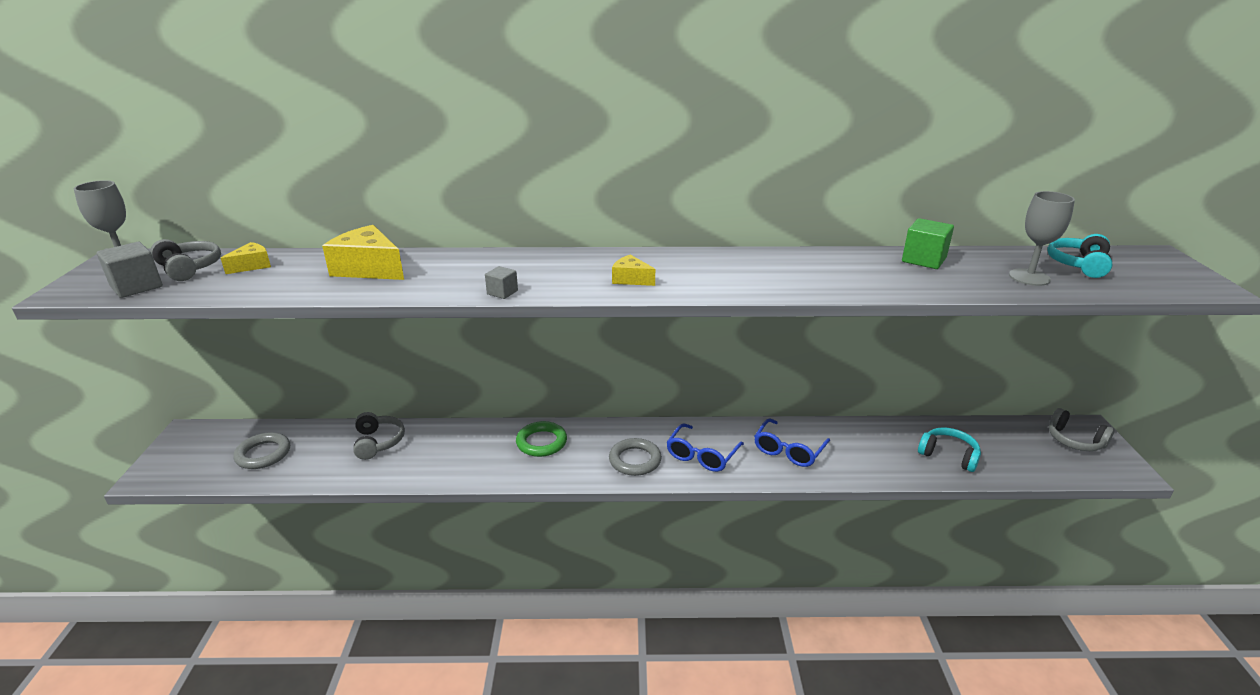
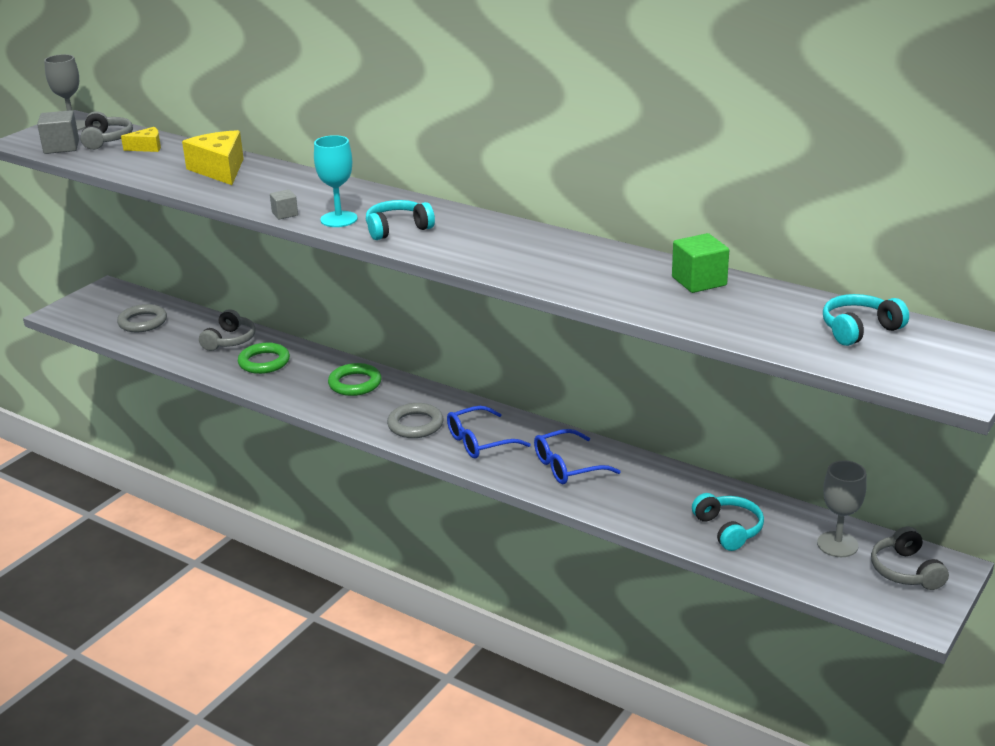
camera: 35 degrees right, 0 degrees up
(435, 452) = (264, 362): none -> green ring
(563, 284) = (339, 219): none -> turquoise goblet
(631, 279) = (397, 229): yellow cheese -> turquoise headphones
(1029, 277) = (772, 325): grey goblet -> grey goblet (837, 544)

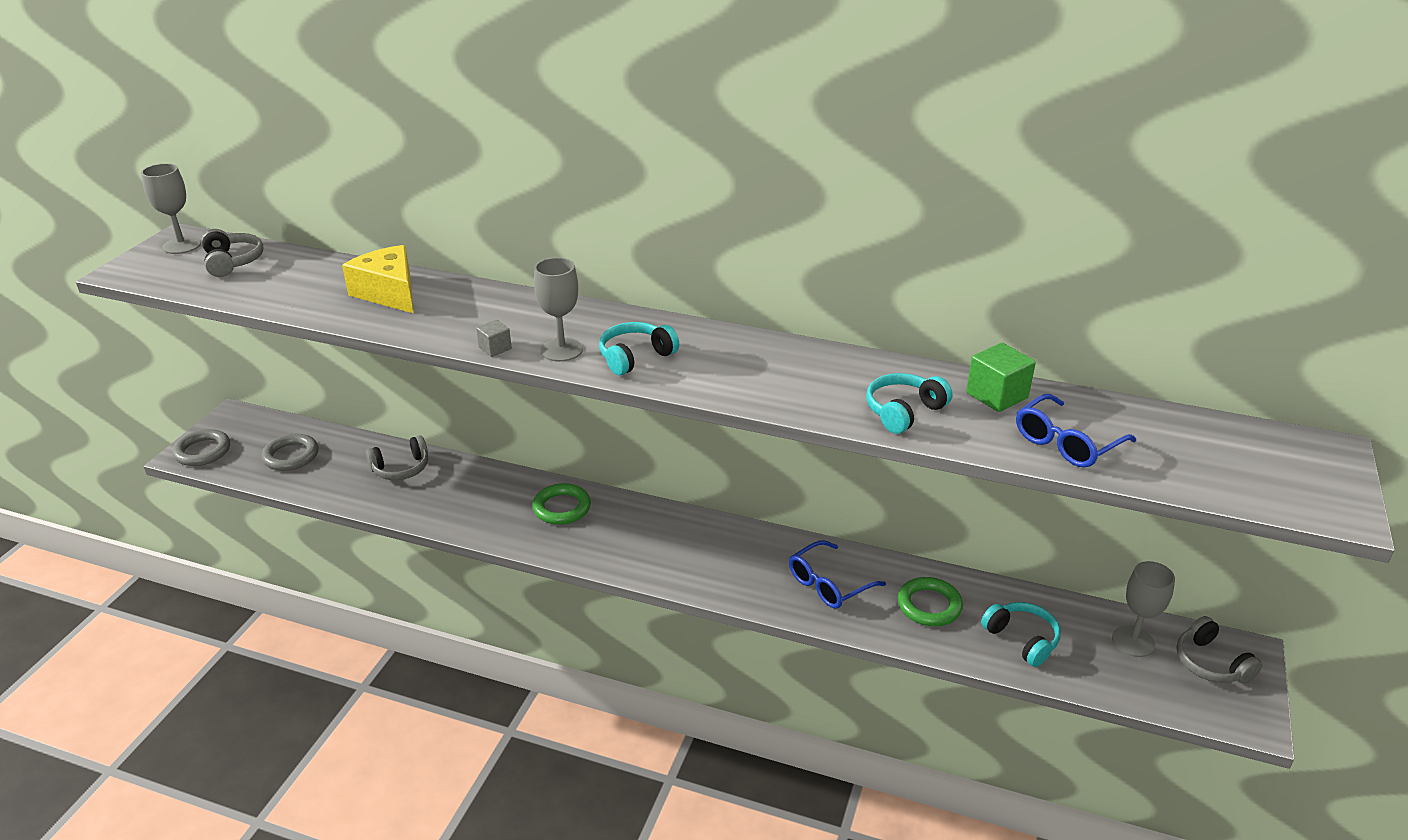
camera: 15 degrees left, 5 degrees up
(61, 147) = (180, 276): grey cube -> none
(147, 147) = (287, 269): yellow cheese -> none
(230, 340) = (401, 468): grey headphones -> grey headphones turned 60 degrees clockwise
(264, 362) = (450, 492): green ring -> green ring (929, 605)
(339, 219) = (561, 350): turquoise goblet -> grey goblet
(415, 425) = (648, 553): grey ring -> grey ring (203, 451)
(479, 442) = (725, 565): blue glasses -> blue glasses (1066, 443)
(859, 329) = (1194, 442): turquoise headphones -> turquoise headphones (903, 411)

